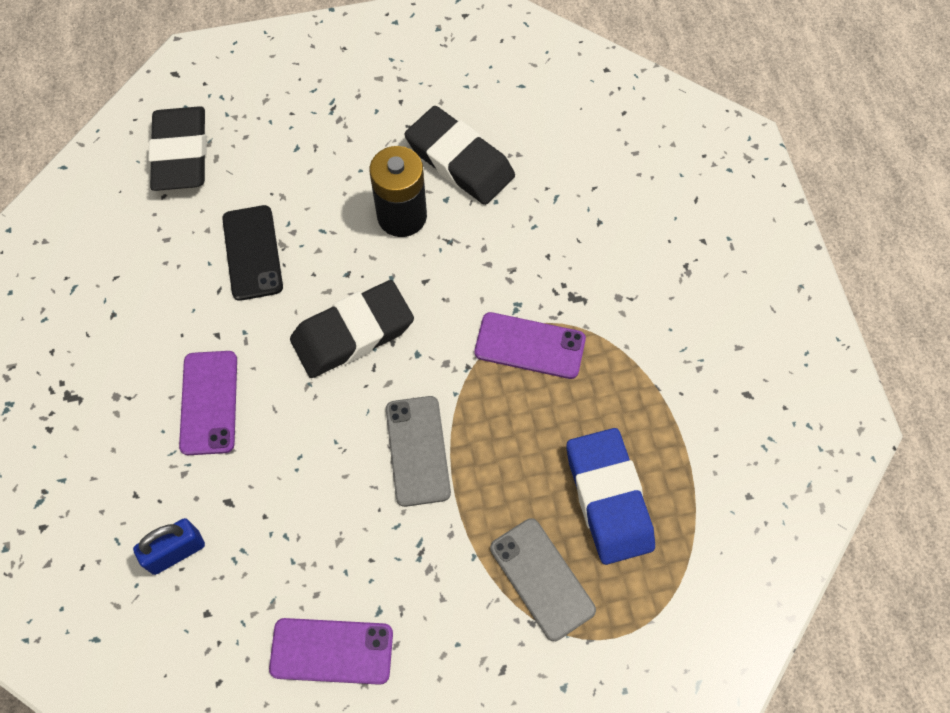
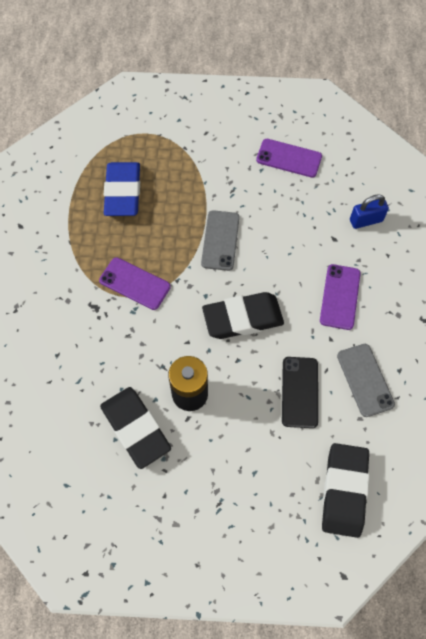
camera: 165 degrees left, 0 degrees up
(542, 578) = (172, 164): grey phone -> grey phone (365, 380)

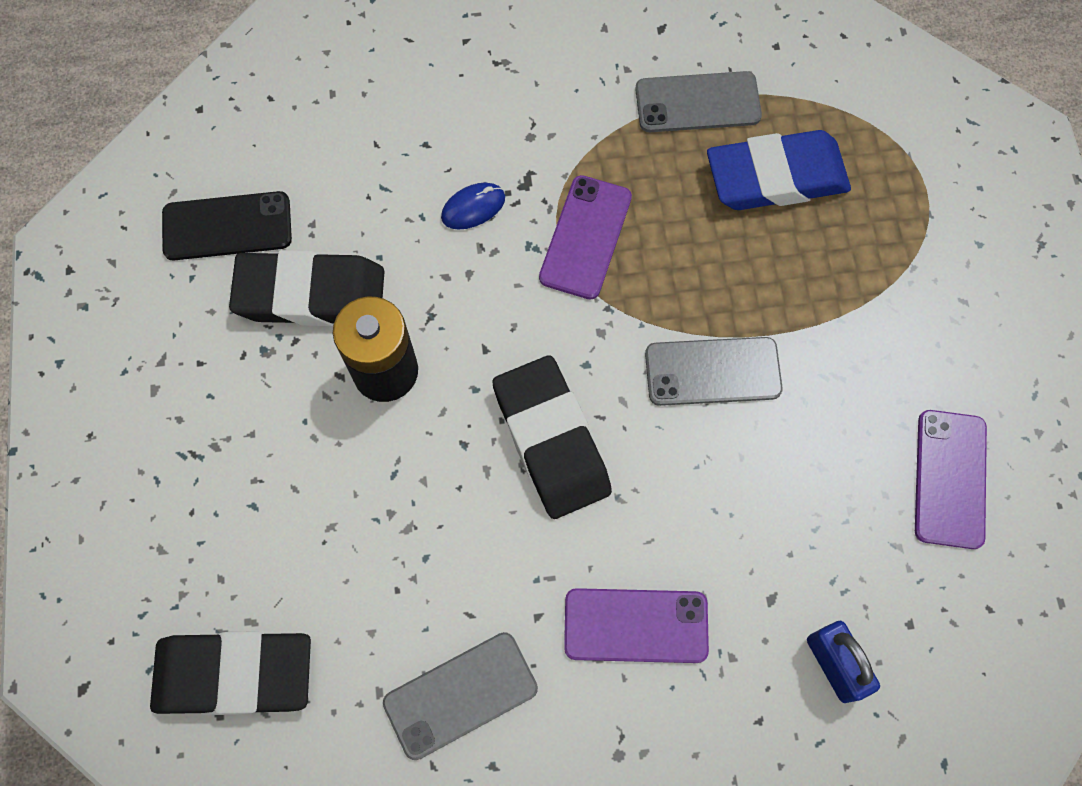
camera: 80 degrees right, 5 degrees up
(70, 218) = (697, 102): none -> grey phone
(103, 335) = (473, 207): none -> blue mouse
(136, 428) = (311, 295): black eraser -> black eraser turned 45 degrees clockwise
(300, 392) = (416, 568): black phone -> black phone (227, 226)

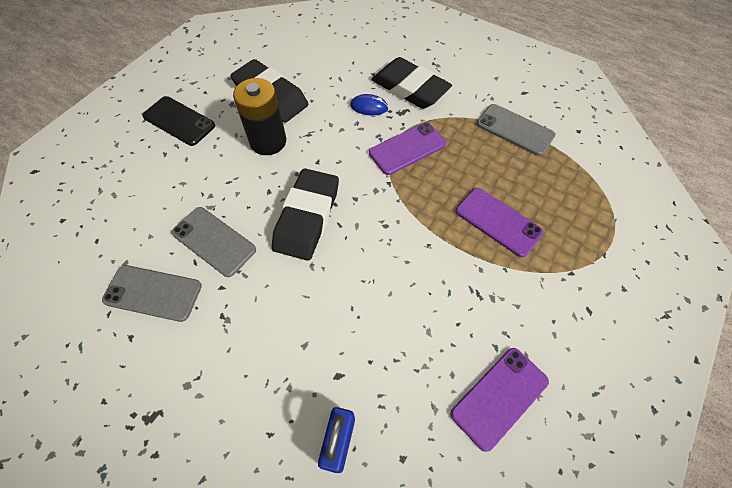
camera: 40 degrees right, 10 degrees down
(227, 226) = (266, 55): black phone -> black phone (179, 121)
(234, 674) = (85, 209): black eraser -> black eraser (410, 88)
(636, 626) = (259, 330): purple phone -> purple phone (498, 222)
(712, 371) = (413, 244): grey phone -> grey phone (214, 241)
(776, 177) = (528, 183): blue eraser -> none

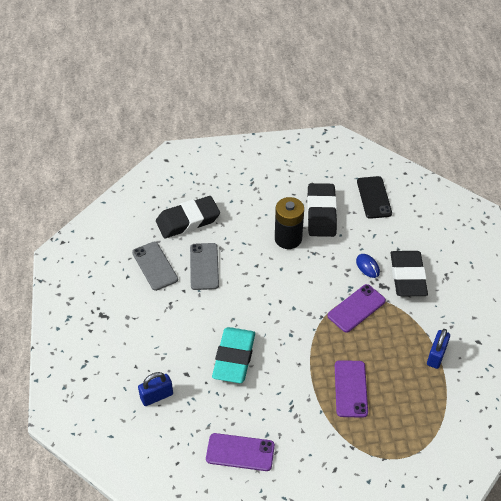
camera: 50 degrees right, 10 degrees down
(179, 121) = (257, 188): black phone -> black phone (374, 197)
(307, 217) = (258, 295): black eraser -> black eraser (188, 220)
(364, 303) = (234, 358): none -> turquoise eraser
(407, 148) = (356, 308): purple phone -> purple phone turned 60 degrees counterclockwise
(515, 129) = (436, 355): grey phone -> blue padlock

